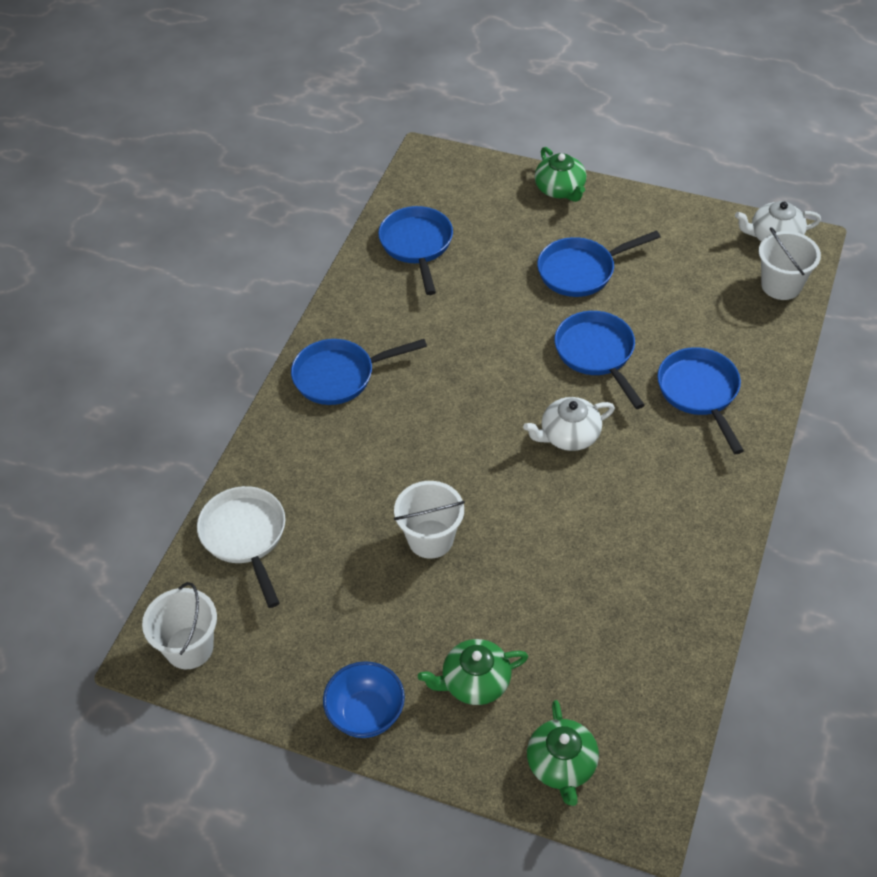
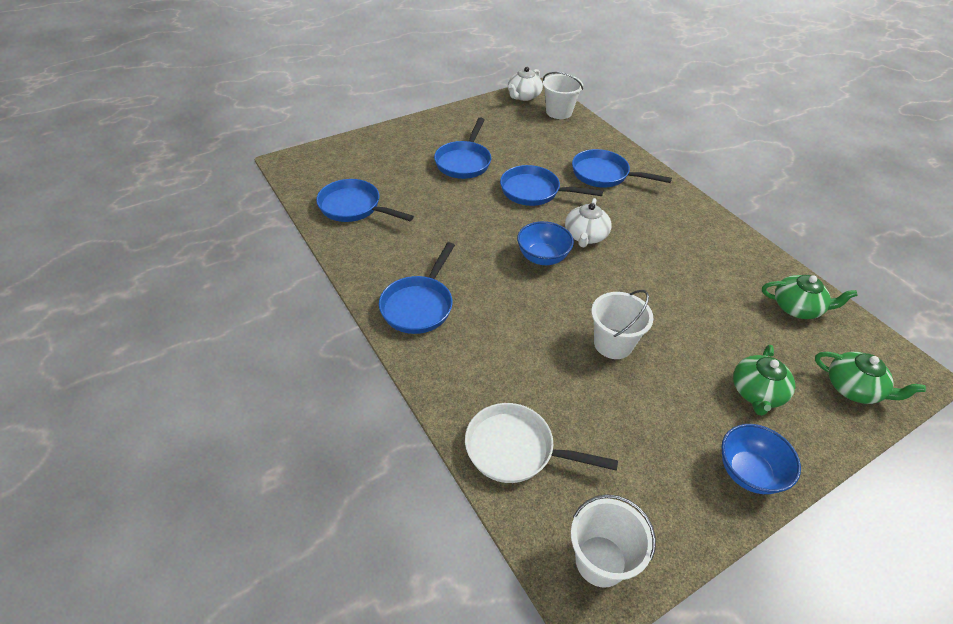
camera: 55 degrees left, 5 degrees down
(497, 421) = (542, 257): none -> blue bowl
(560, 189) = (392, 134): green teapot -> green teapot (797, 308)

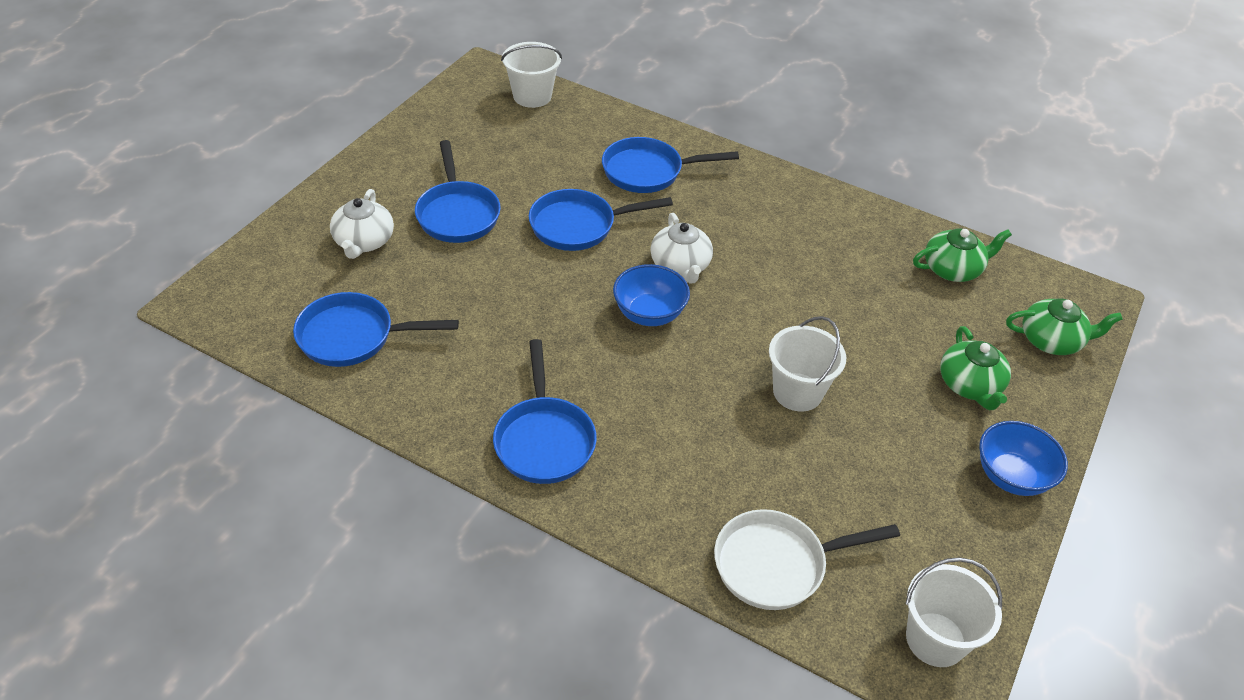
camera: 30 degrees left, 0 degrees up
(523, 96) = (468, 85): white teapot -> white teapot (364, 242)

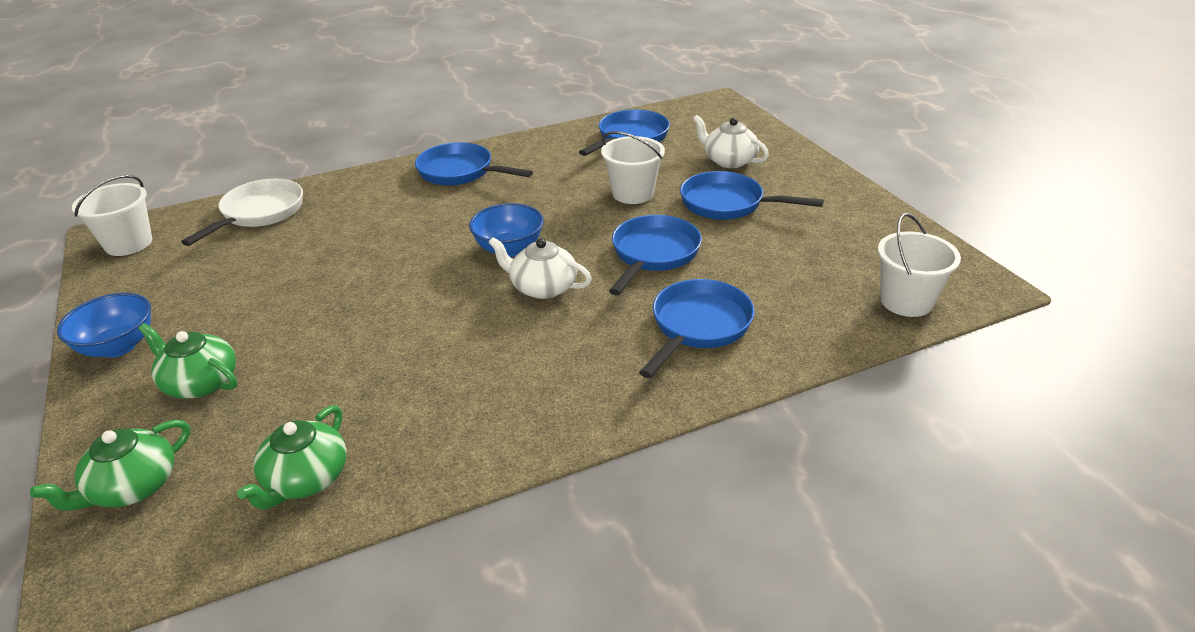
camera: 130 degrees right, 10 degrees down
(797, 392) = (343, 283): white bucket -> white bucket (633, 193)

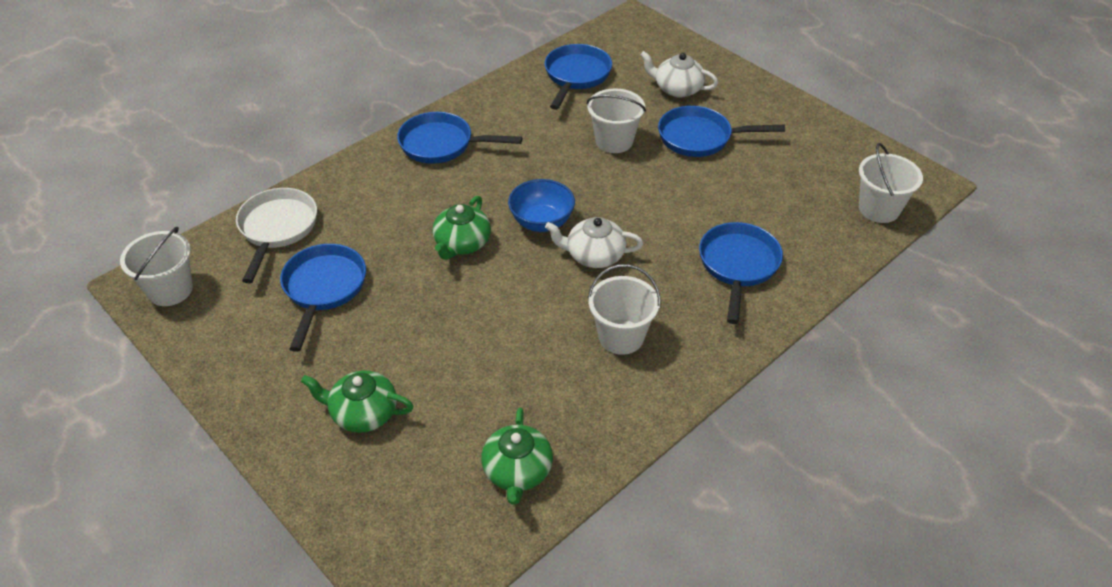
camera: 20 degrees left, 10 degrees up
(118, 346) = (257, 397): blue bowl -> none
(132, 487) = (381, 515): green teapot -> green teapot (462, 243)
(518, 369) = (621, 337): none -> white bucket
(653, 254) = (666, 203): blue pan -> blue pan (323, 288)

